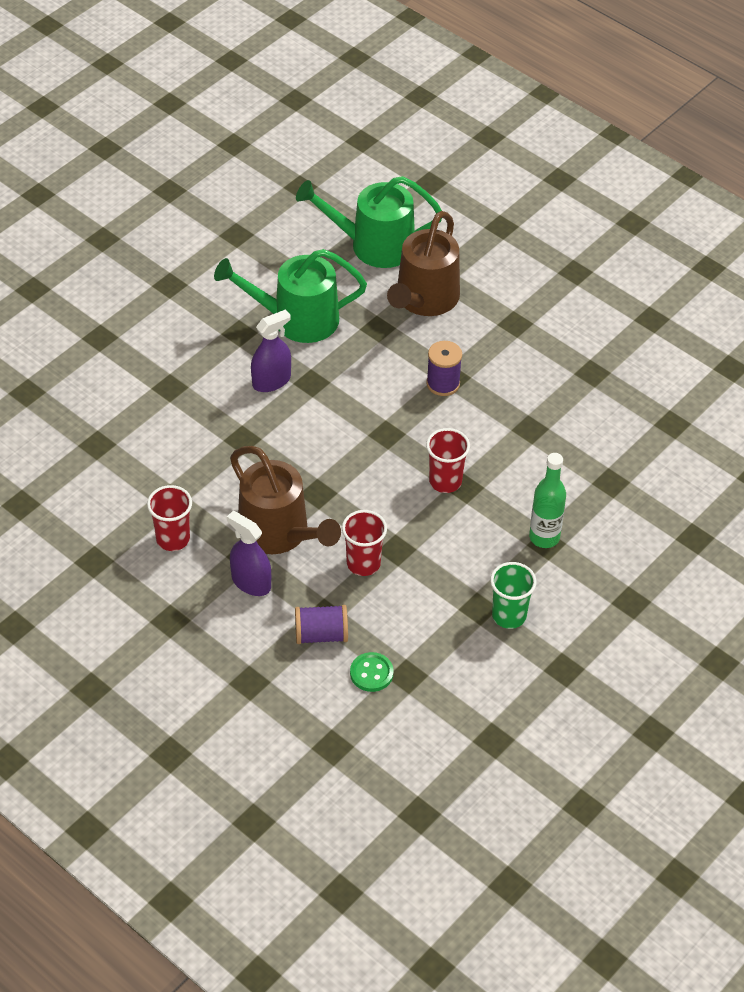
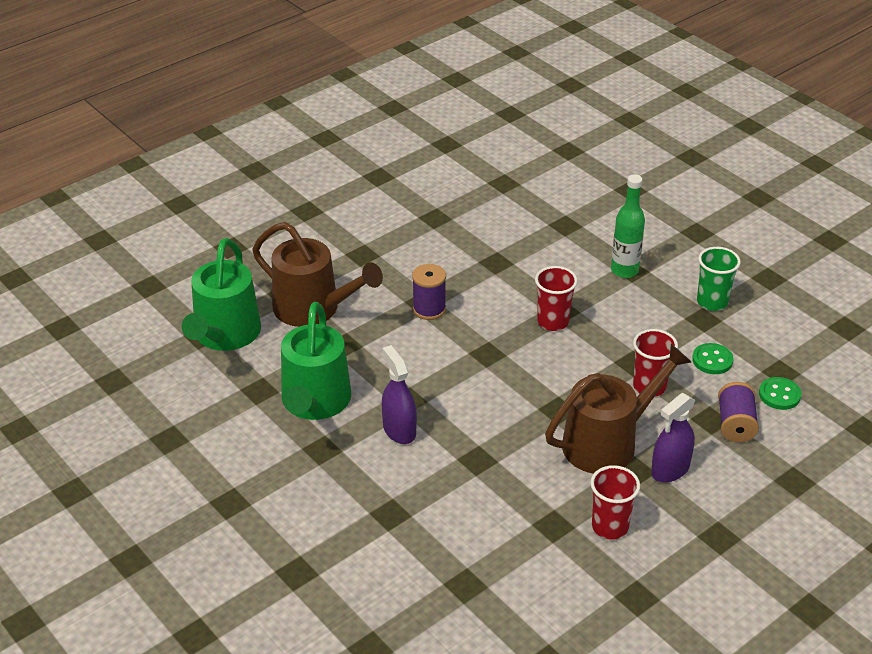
camera: 80 degrees left, 10 degrees down
(414, 616) = (712, 360): none -> green button

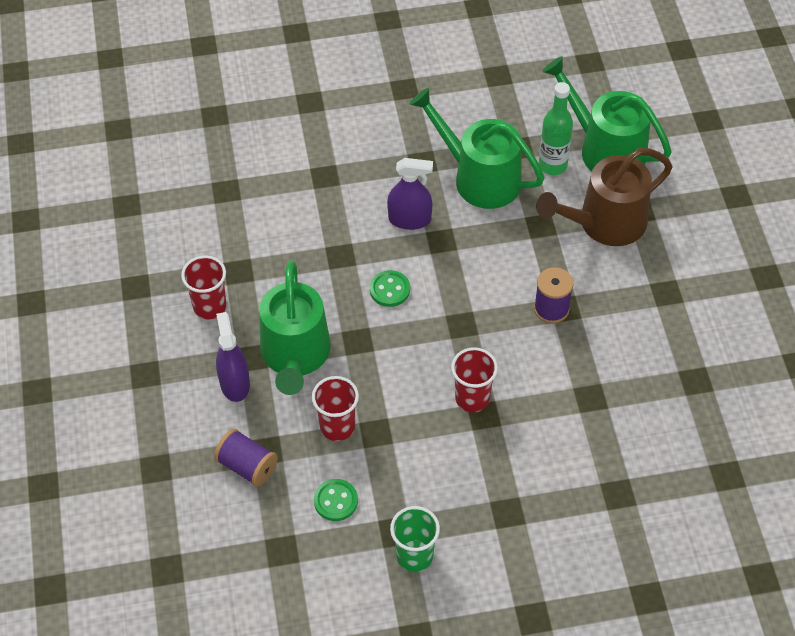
camera: 120 degrees right, 15 degrees up
(607, 443) = (295, 355): brown watering can -> green watering can
(624, 270) = (511, 505): green bottle -> green bottle (552, 165)
(779, 395) = (255, 528): green button -> green button (389, 290)

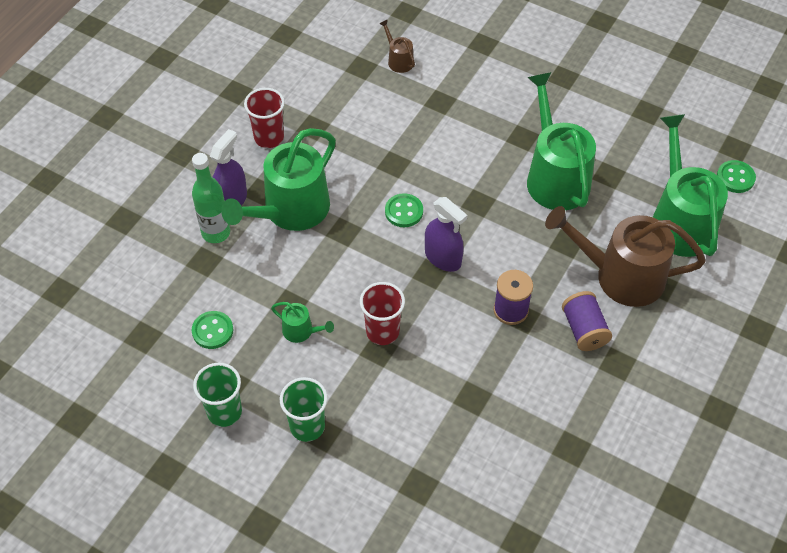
camera: 40 degrees right, 0 degrees up
(247, 466) = (181, 262): purple spool -> purple spool (584, 330)
(252, 163) = (398, 60): none -> brown watering can
(337, 427) = (267, 280): red cup -> none
(408, 446) = (301, 331): none -> green watering can
(409, 219) = (470, 172): purple spray bottle -> purple spray bottle (443, 258)
(491, 516) = (307, 426): none -> green cup
(552, 165) = (623, 205): green bottle -> green bottle (216, 233)
(612, 86) = (735, 178): none -> green button

